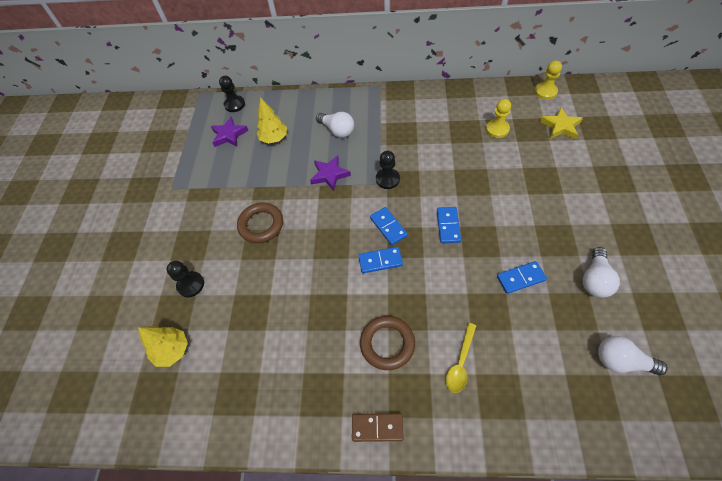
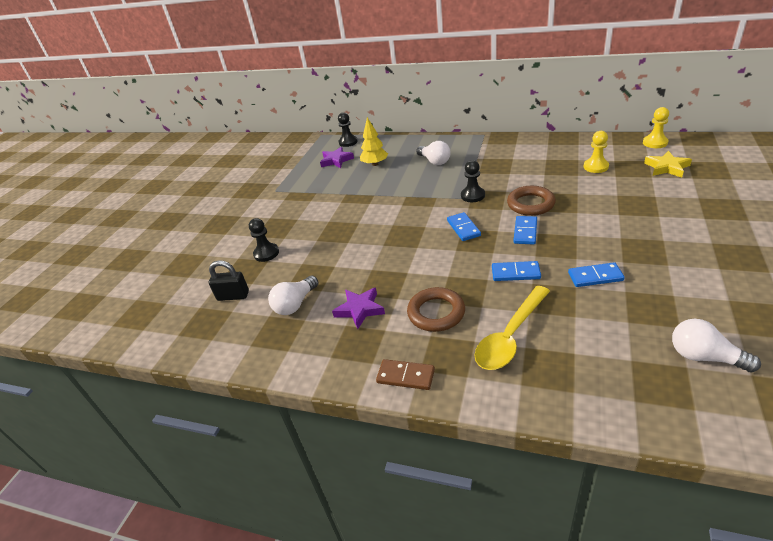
camera: 15 degrees right, 20 degrees down
(172, 350) = (233, 296): yellow tree -> black padlock
(261, 225) = (343, 219): brown ring -> brown ring (530, 204)
(330, 175) = (418, 189): purple star -> purple star (360, 309)
(380, 261) = (448, 251): blue domino -> blue domino (515, 273)
(460, 362) = (510, 336): yellow spoon -> yellow spoon, size x1.63
(595, 280) = (683, 285): white light bulb -> white light bulb (295, 304)

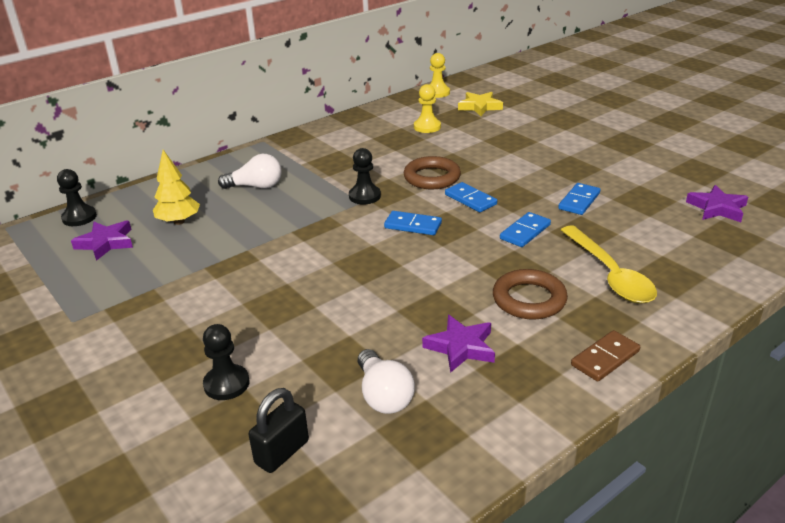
camera: 60 degrees left, 5 degrees down
(704, 357) = (717, 208): white light bulb -> purple star

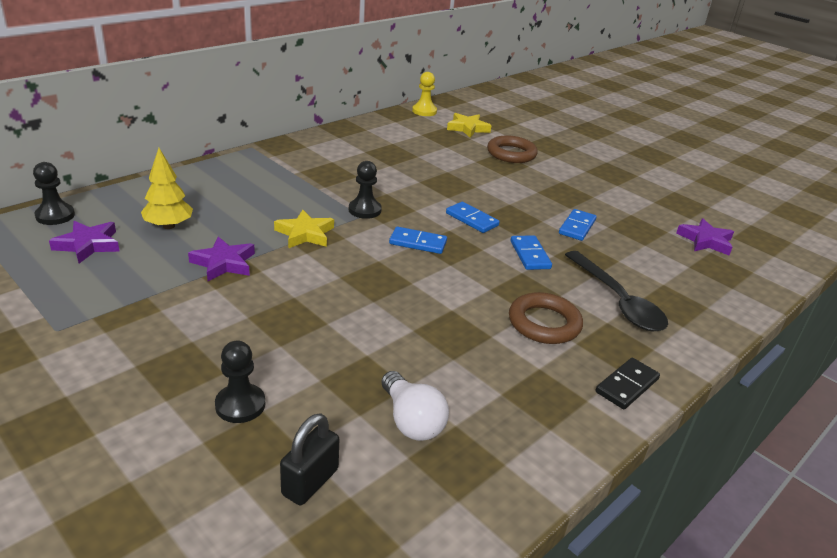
camera: 10 degrees left, 0 degrees up
(256, 186) = (249, 193): white light bulb -> none
(304, 222) = (305, 234): none -> yellow star
(427, 127) = (418, 144): yellow pawn -> none
(432, 177) = (430, 195): brown ring -> brown ring (511, 153)
(461, 347) = (484, 370): purple star -> purple star (224, 263)
(525, 232) = (530, 255): blue domino -> blue domino turned 45 degrees counterclockwise
(605, 358) = (626, 385): brown domino -> black domino
(609, 274) = (617, 301): yellow spoon -> black spoon

